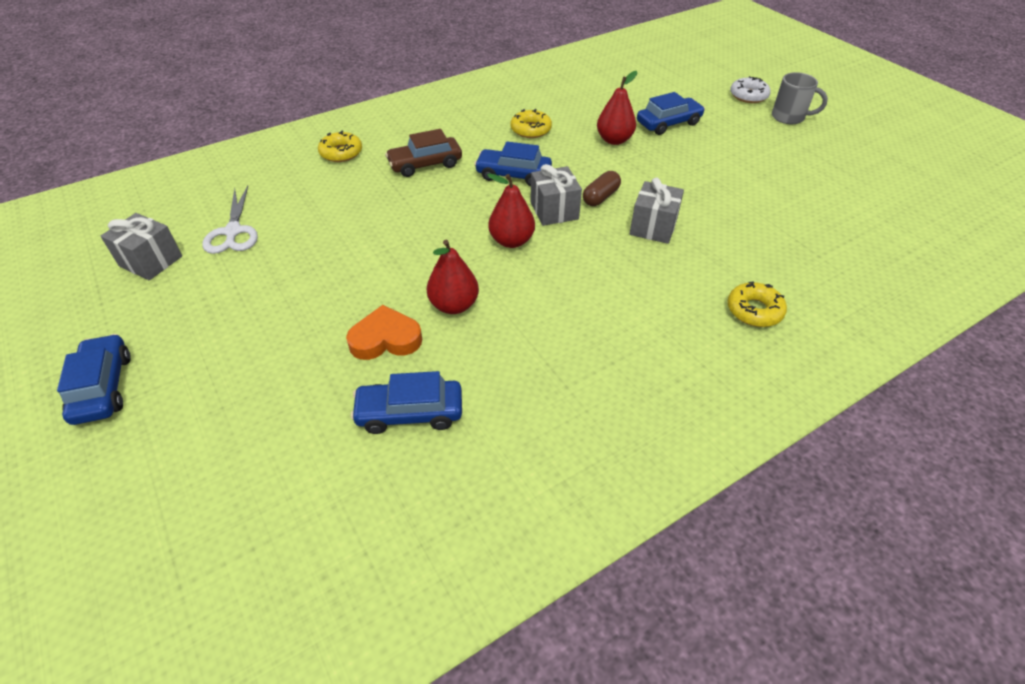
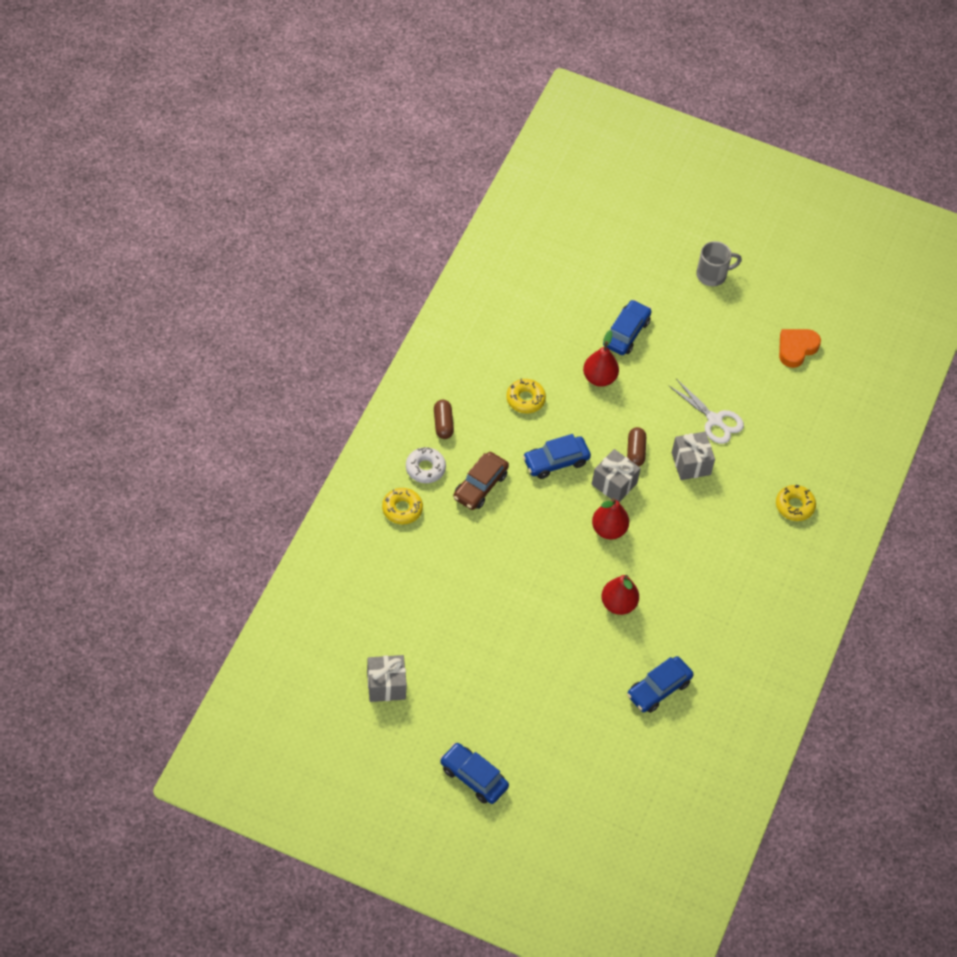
camera: 40 degrees left, 10 degrees up
(233, 232) = (411, 630): white scissors -> white scissors (714, 420)
(385, 339) = (600, 652): orange heart -> orange heart (796, 349)
(442, 119) = (443, 424): none -> brown capsule
(748, 96) = (665, 258): white donut -> white donut (425, 468)

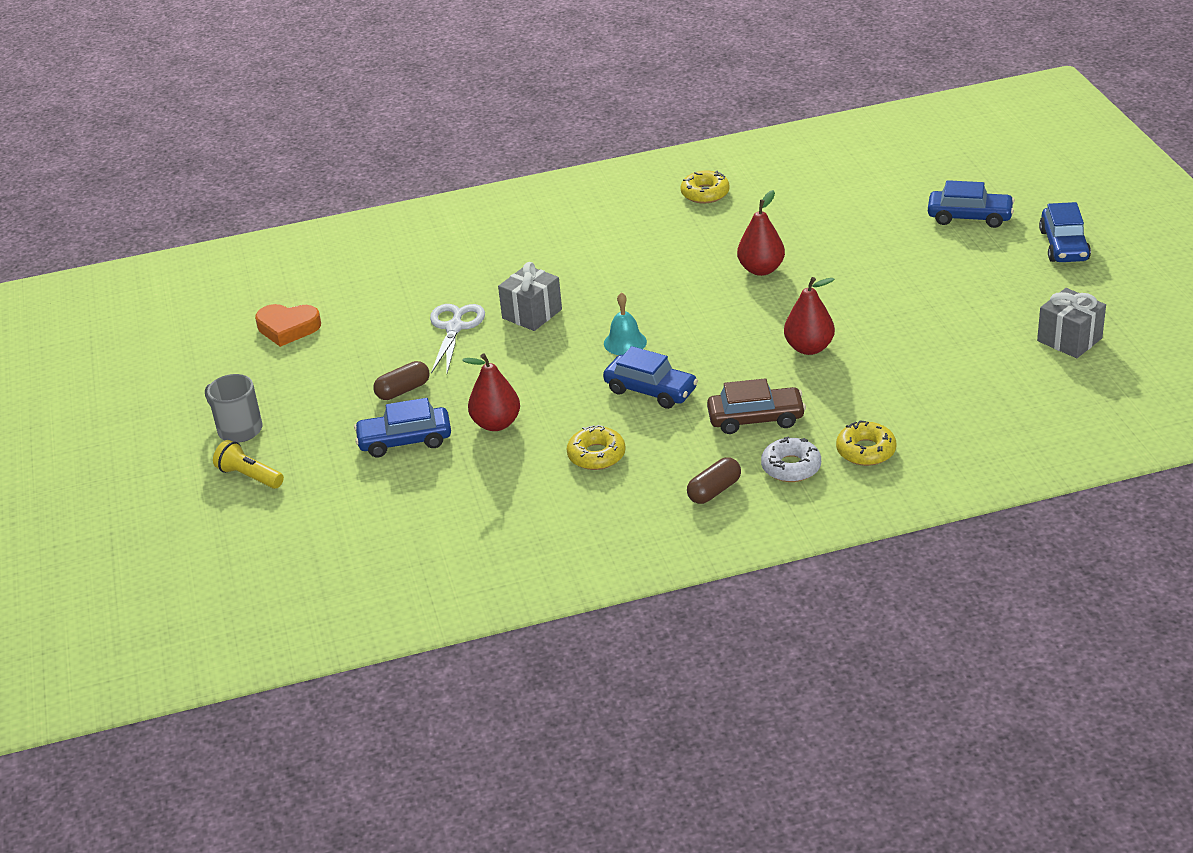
camera: 120 degrees left, 20 degrees down
(608, 529) = (685, 317): red pear -> red pear (809, 348)
(614, 484) = (625, 342): grey gift -> turquoise bell
(635, 452) = (564, 351): brown capsule -> brown capsule (403, 390)
(659, 689) = (813, 208): blue car -> blue car (969, 217)
(663, 257) = (249, 476): none -> yellow flashlight
(794, 506) = (501, 239): yellow donut -> yellow donut (705, 193)

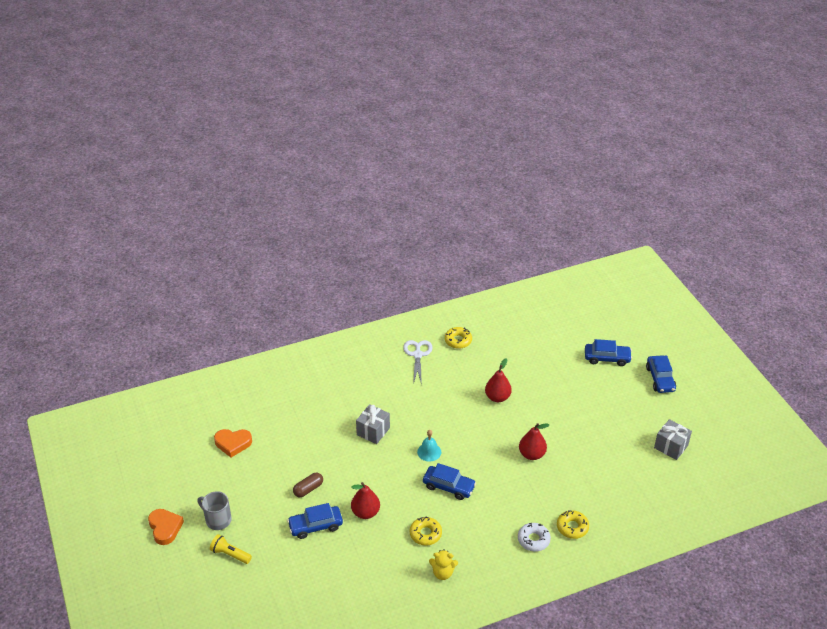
camera: 10 degrees left, 5 degrees up
(148, 439) = (165, 528): none -> orange heart
(455, 328) = (330, 442): white scissors -> white scissors (417, 355)
(617, 510) = (443, 573): none -> yellow teddy bear
(714, 491) = (494, 558): brown capsule -> none
(756, 418) = (509, 506): brown car -> none

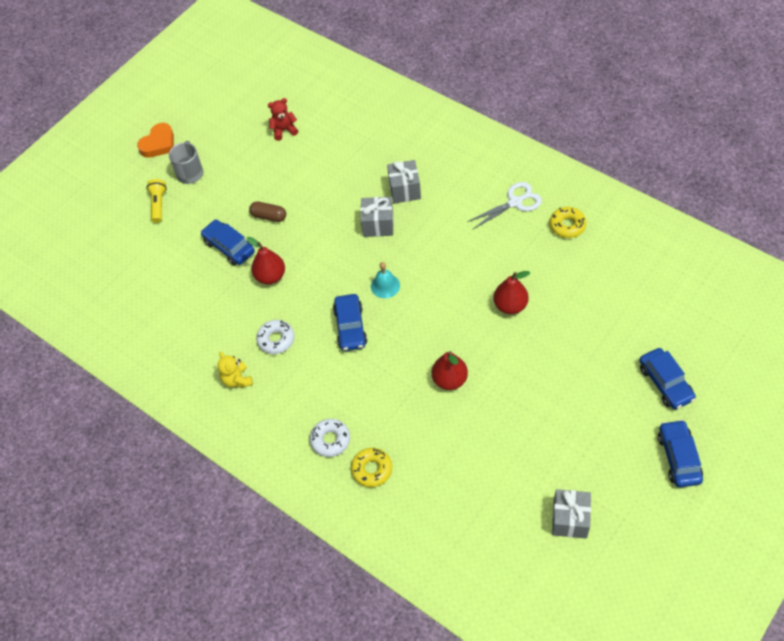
camera: 65 degrees right, 15 degrees up
(233, 443) = (284, 130): orange heart -> red teddy bear
(355, 403) = (404, 190): none -> grey gift
(425, 534) = (276, 339): yellow donut -> white donut
(660, 379) = (678, 457): blue car -> blue car turned 120 degrees clockwise

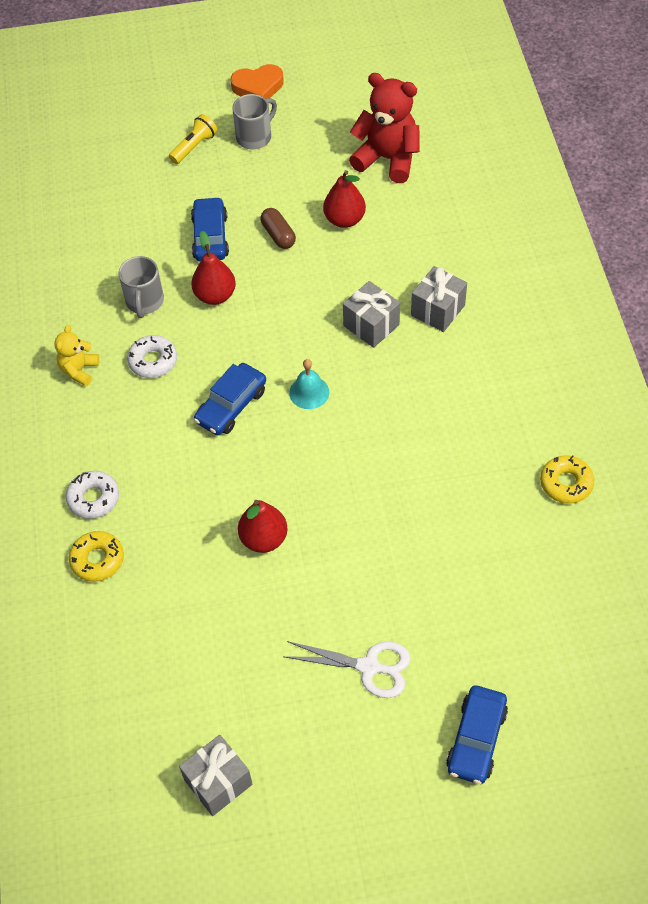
camera: 40 degrees right, 0 degrees up
(232, 312) = (144, 302): none -> grey mug
(284, 130) = (387, 159): red teddy bear -> red teddy bear, size x1.86
(510, 305) = (408, 516): red pear -> red pear (344, 219)
(515, 202) = (537, 413): white scissors -> white scissors (369, 667)
(678, 457) = (398, 828): blue car -> none

